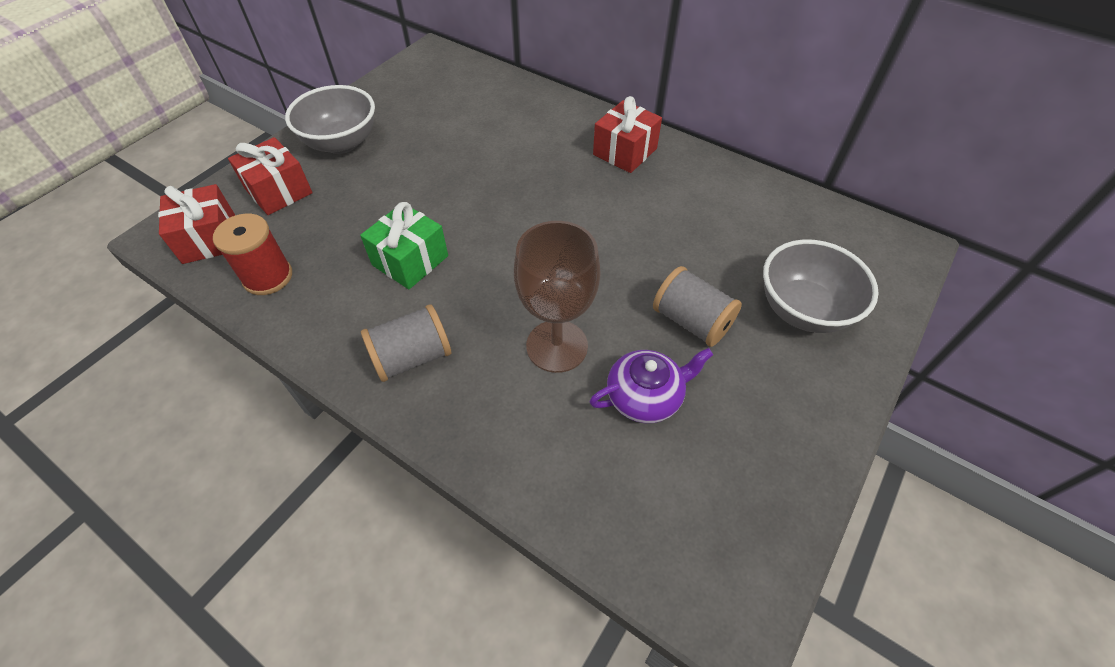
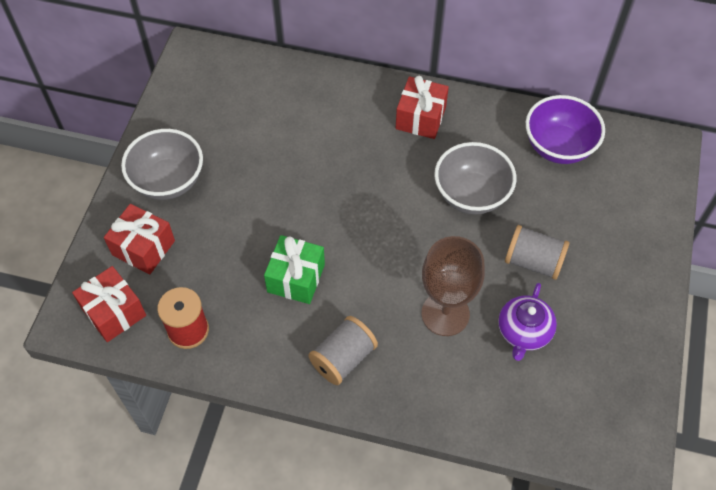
camera: 20 degrees left, 5 degrees up
(645, 396) = (524, 332): purple teapot -> purple teapot turned 150 degrees clockwise
(770, 214) = (558, 147): none -> purple bowl
(803, 310) = (608, 226): grey bowl -> grey bowl (471, 195)

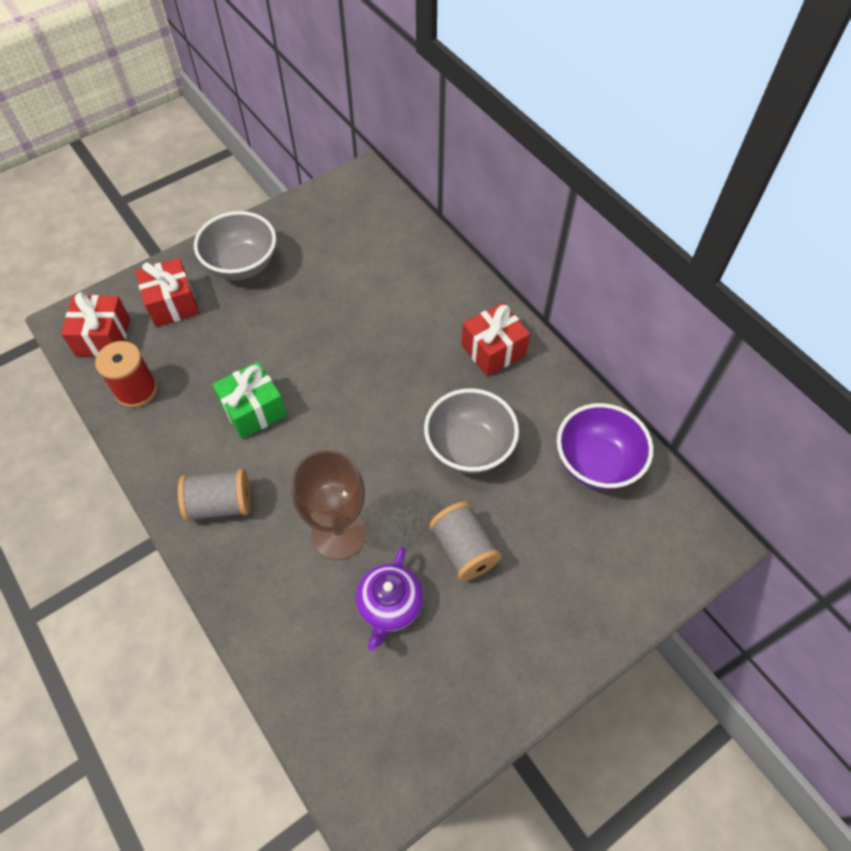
camera: 40 degrees right, 0 degrees up
(524, 332) = (389, 605): purple teapot -> purple teapot turned 45 degrees counterclockwise

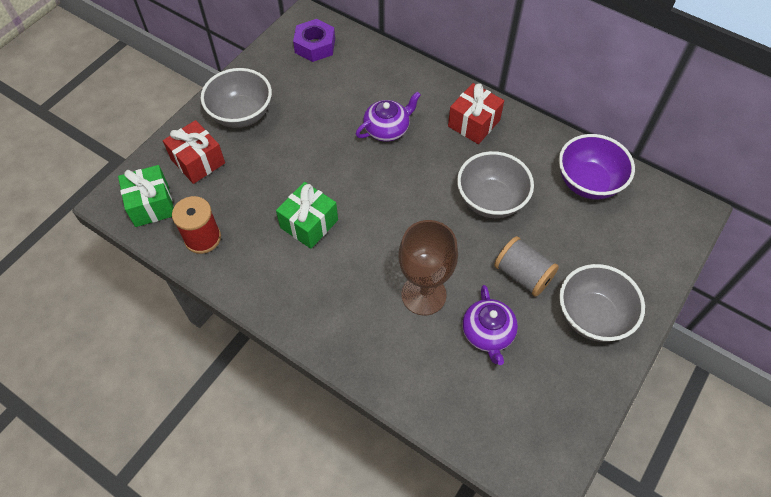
camera: 20 degrees left, 0 degrees up
(103, 337) = (151, 205): red gift -> green gift
(220, 504) = (318, 303): grey spool -> none
(357, 209) = (315, 46): none -> purple nut
(391, 327) = (387, 129): none -> purple teapot
(523, 629) = (592, 316): none -> grey bowl

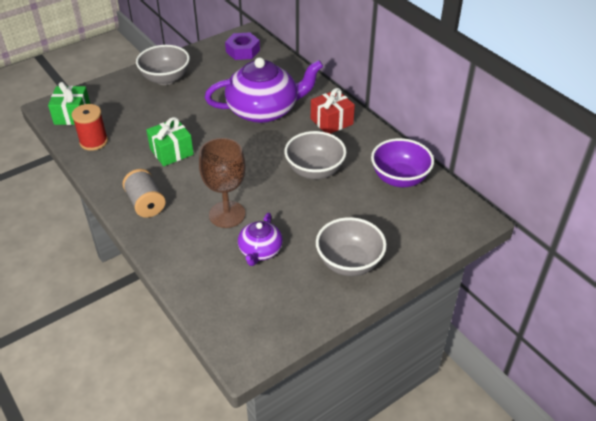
camera: 20 degrees right, 15 degrees down
(198, 161) = (119, 98): red gift -> none
(387, 129) = (264, 110): purple teapot -> purple teapot, size x1.96
(523, 275) = (310, 222): grey spool -> grey spool (146, 204)

